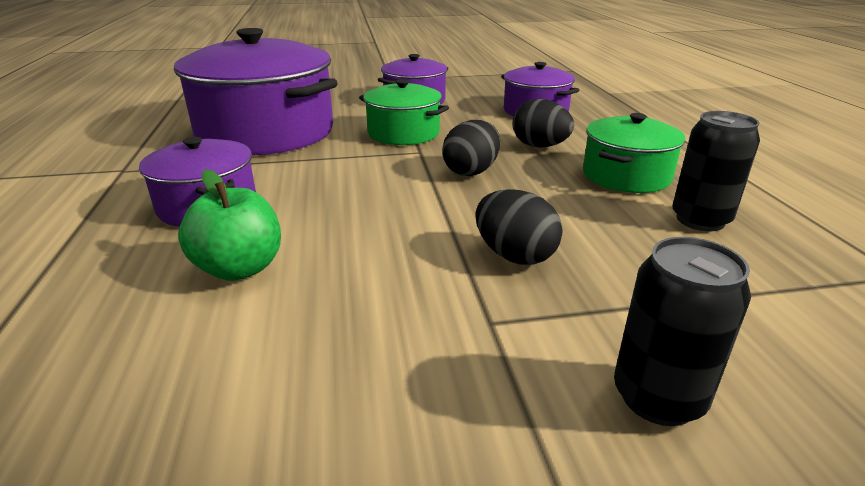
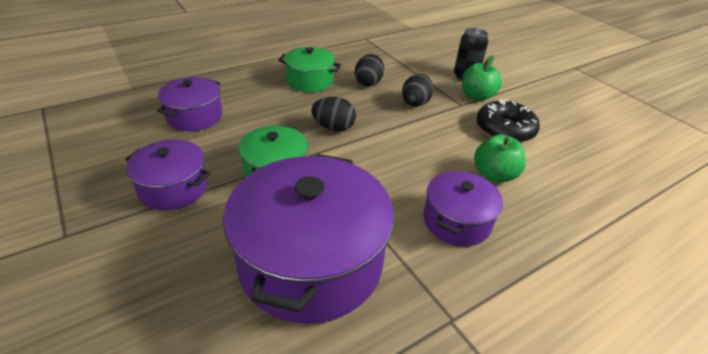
camera: 115 degrees left, 10 degrees up
(346, 349) = (504, 129): none -> black donut
(523, 369) = (476, 96): none -> green apple
(539, 146) = (276, 108): black egg -> black egg (368, 82)
(700, 220) = (349, 66): black can -> none

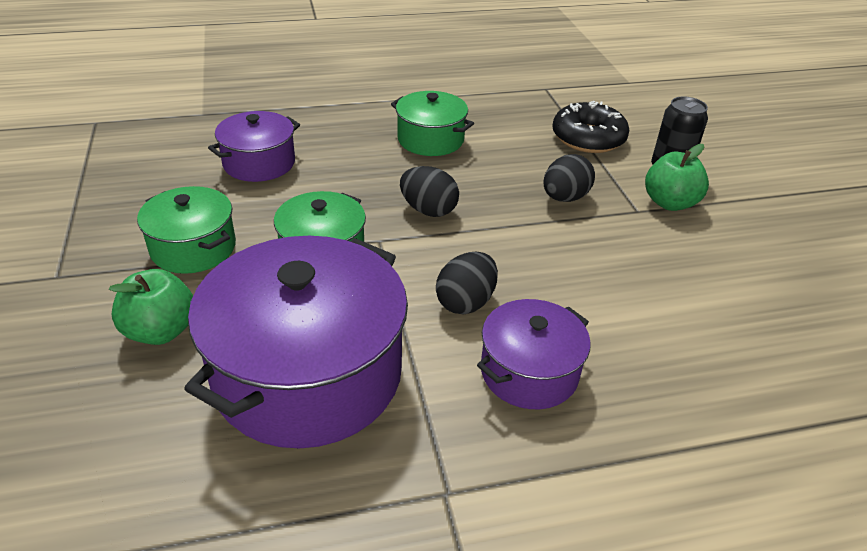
camera: 20 degrees right, 0 degrees up
(174, 188) = (193, 248): purple pot -> green pot
(368, 82) = (513, 155): black egg -> black egg (465, 302)
(494, 175) = (625, 322): green apple -> green apple (161, 331)
(504, 129) = (684, 260): black donut -> black donut (588, 138)

